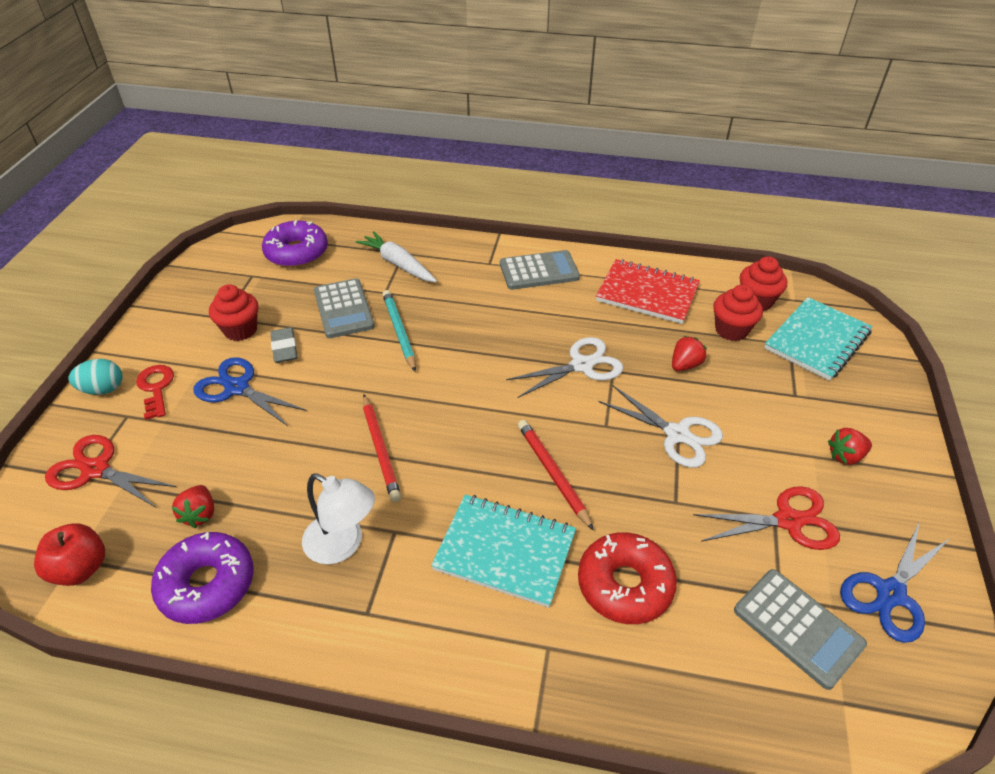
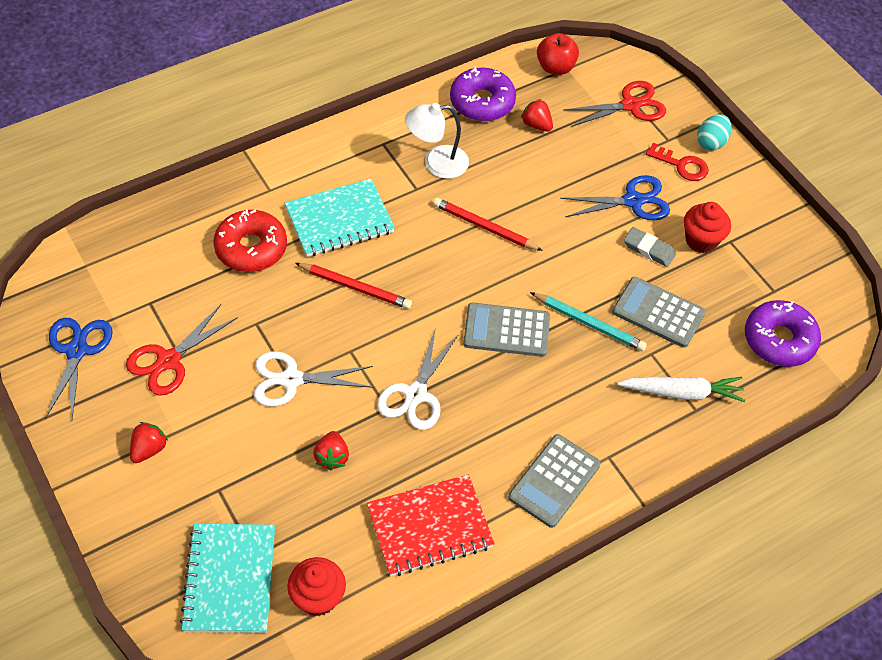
camera: 135 degrees right, 10 degrees up
(731, 330) = (318, 534): red cupcake -> none
(797, 627) = (130, 290): grey calculator -> grey calculator (506, 330)

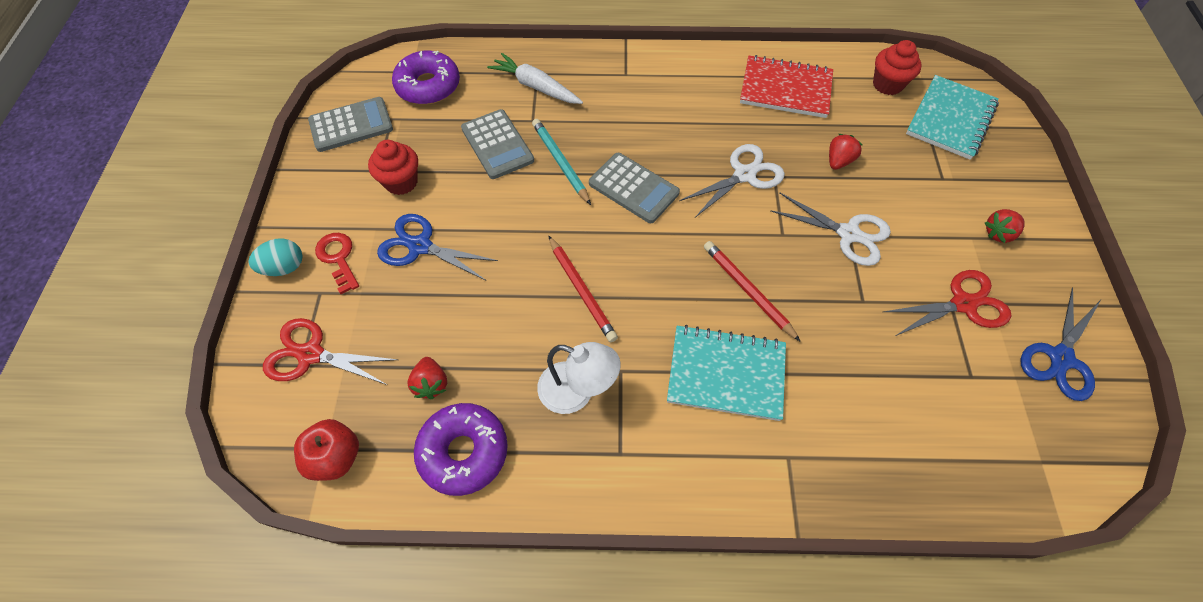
camera: 145 degrees left, 5 degrees up
(251, 248) = (839, 388): red donut -> none
(554, 481) = (676, 77): grey calculator -> grey calculator (351, 125)
(649, 249) = (452, 196): grey eraser -> none

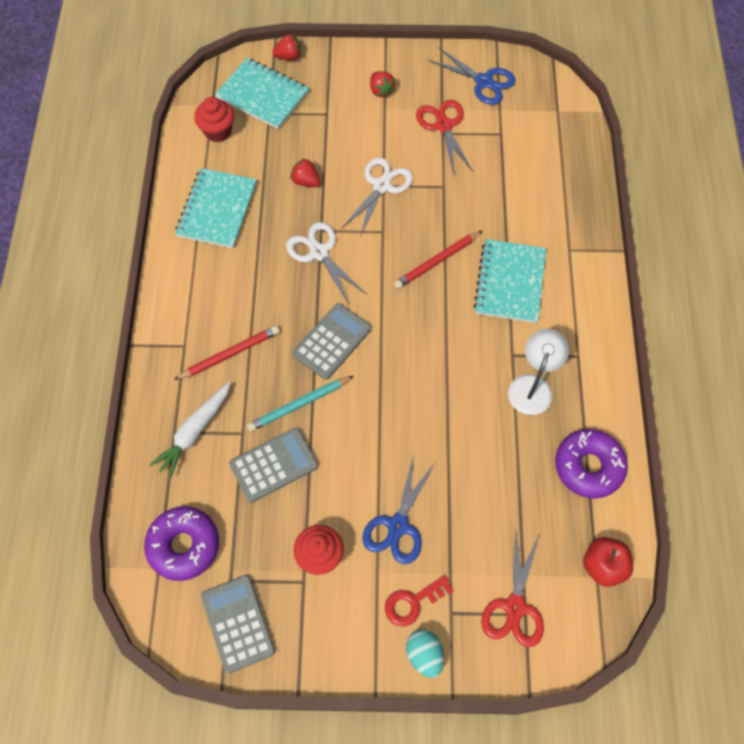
camera: 90 degrees left, 5 degrees up
(431, 384) = (534, 498): red strawberry -> red strawberry (289, 56)
(582, 290) = (441, 383): red pencil -> red pencil (230, 354)
(785, 89) = (217, 210): red notebook -> turquoise notebook

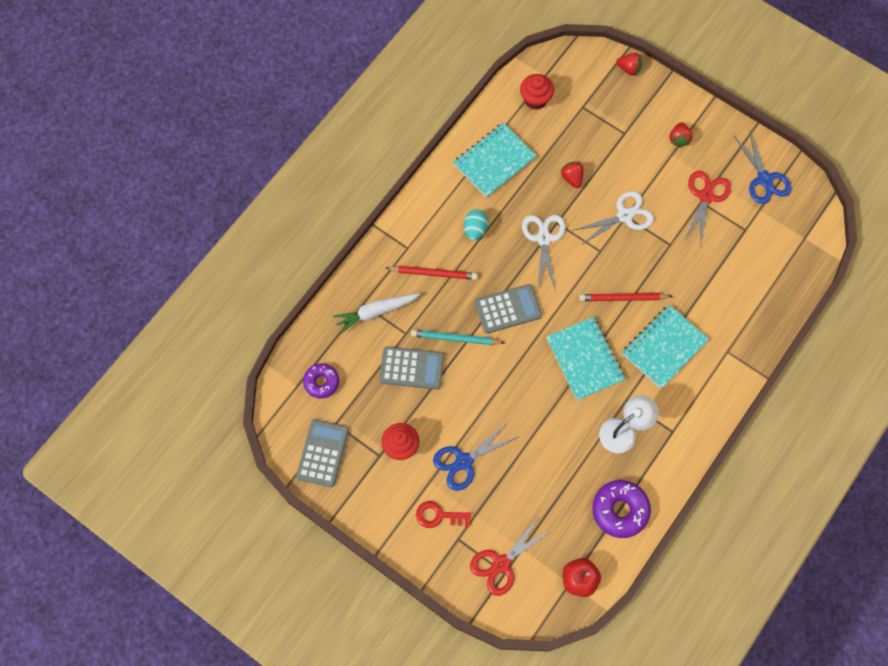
camera: 35 degrees right, 5 degrees up
(184, 545) = (321, 382): purple donut -> purple donut, size x0.65
(262, 95) = (587, 89): turquoise notebook -> turquoise notebook (584, 359)
(424, 654) = (423, 552): turquoise egg -> turquoise egg (475, 229)

